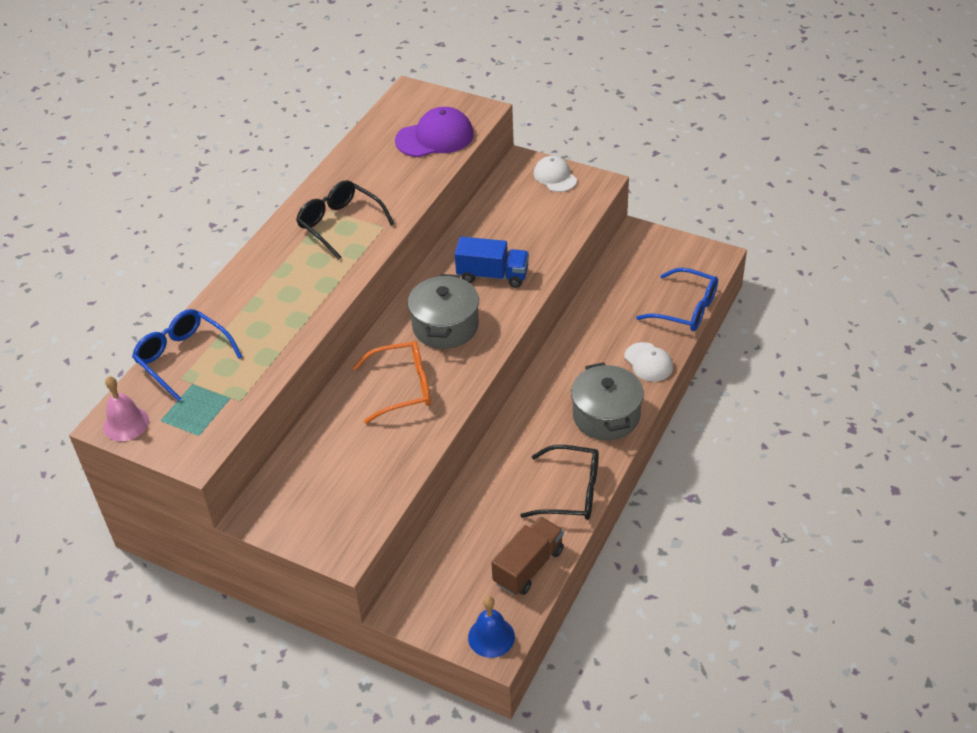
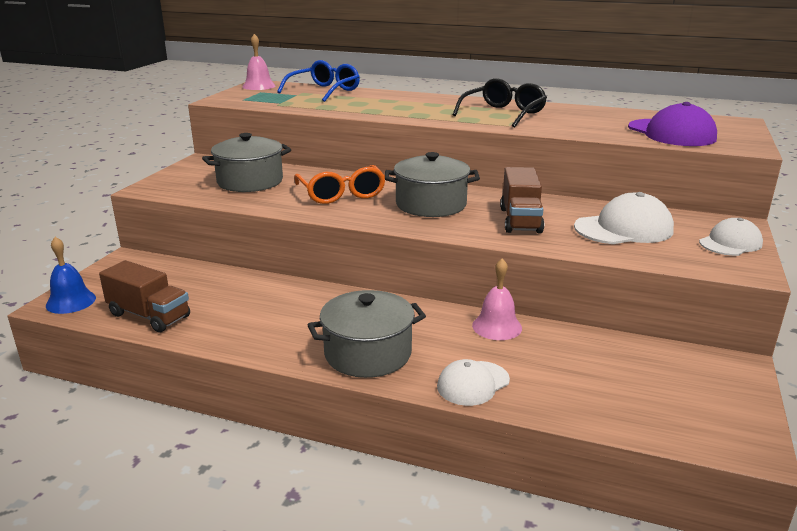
camera: 80 degrees right, 20 degrees down
(345, 463) = (250, 181): none -> grey pot
(492, 275) = (520, 220): blue truck -> brown truck
(520, 221) = (624, 229): none -> white cap
(571, 492) = (246, 335): black glasses -> none
(575, 338) = (497, 326): none -> pink bell
(686, 309) = (600, 416): blue glasses -> none

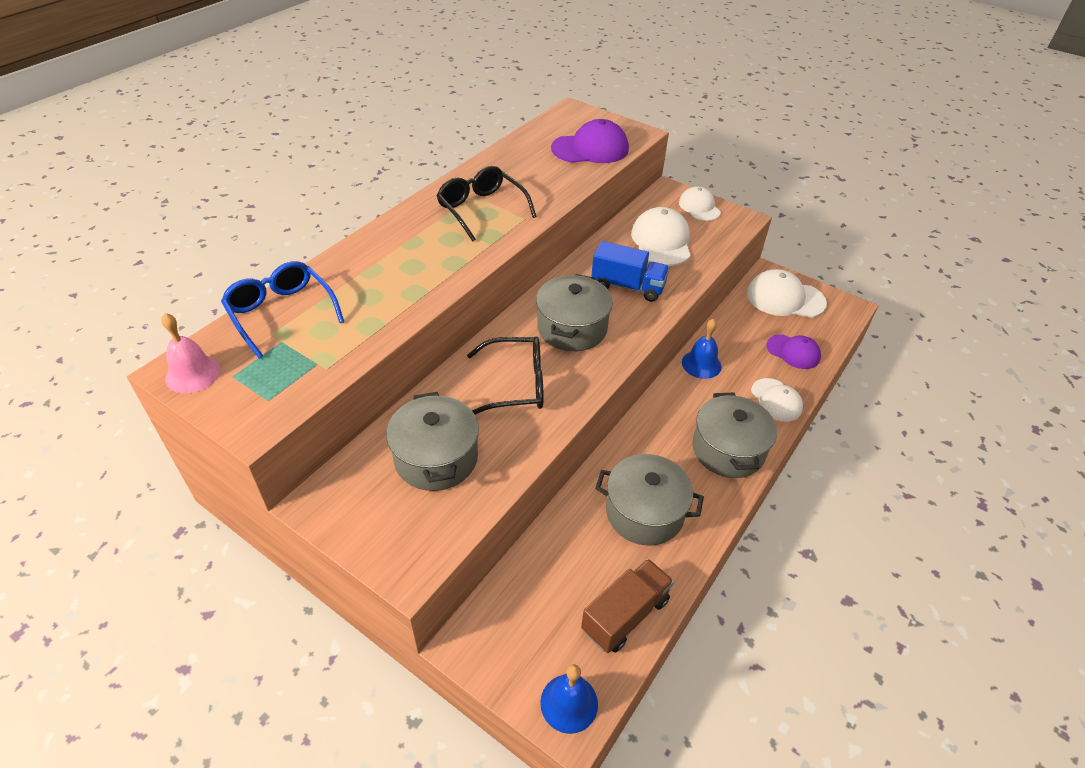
camera: 75 degrees left, 20 degrees up
(264, 313) = (644, 512): none -> grey pot
(341, 194) = (516, 384): orange glasses -> black glasses
(497, 326) = (701, 364): pink bell -> blue bell
(520, 220) = (627, 286): brown truck -> blue truck
(581, 394) = (793, 352): none -> purple cap
(696, 382) = (785, 298): none -> white cap

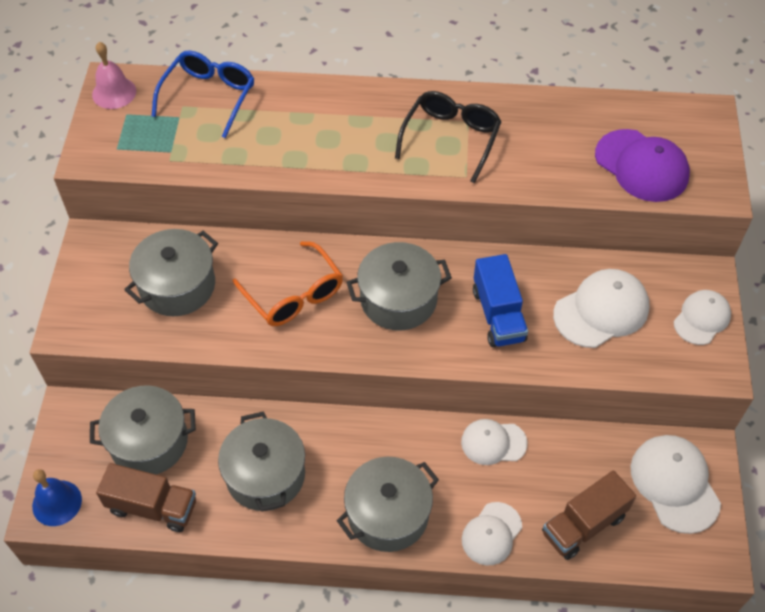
camera: 60 degrees right, 10 degrees up
(516, 384) = (294, 295): black glasses -> orange glasses
(552, 587) = (149, 441): none -> grey pot
(701, 364) = (493, 442): blue bell -> white cap
(793, 352) = (583, 524): purple cap -> brown truck

